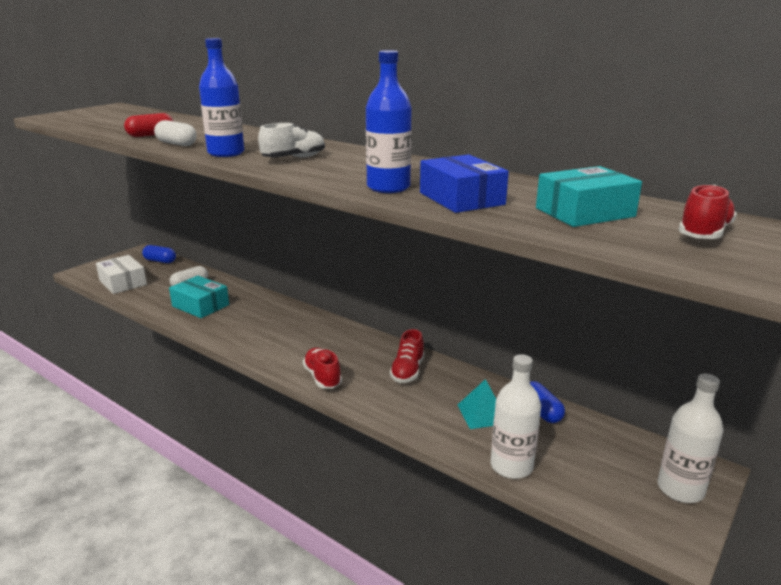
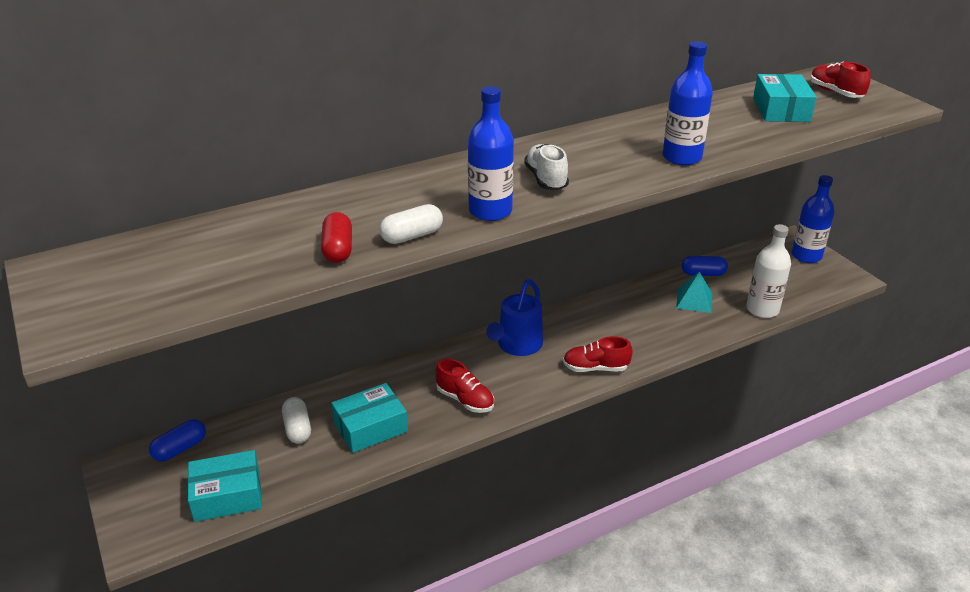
camera: 65 degrees left, 10 degrees up
(123, 282) = (227, 495): white box -> turquoise box
(329, 336) = (517, 345): none -> blue watering can
(407, 371) = (612, 317): red shoe -> red shoe (465, 400)
(461, 198) = (728, 138): blue box -> none
(680, 489) = (806, 256): white bottle -> blue bottle

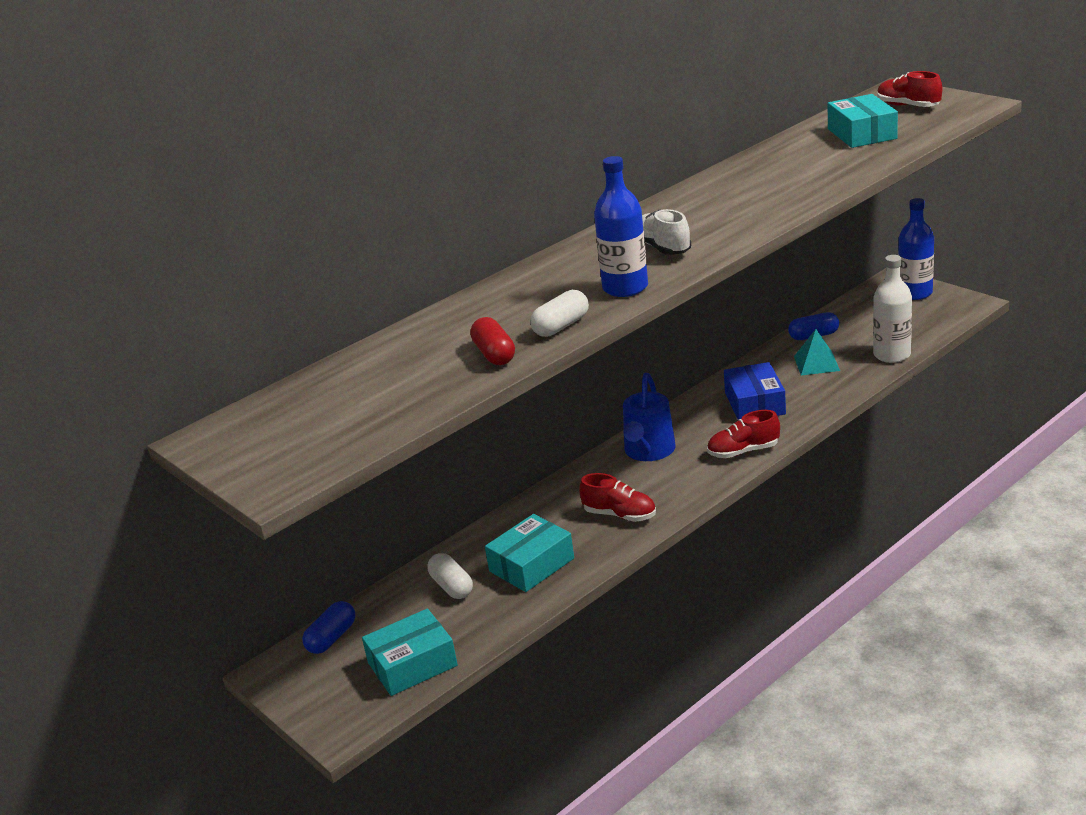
camera: 10 degrees left, 5 degrees down
(625, 324) = (755, 403): none -> blue box
(682, 157) = (787, 198): blue bottle -> none

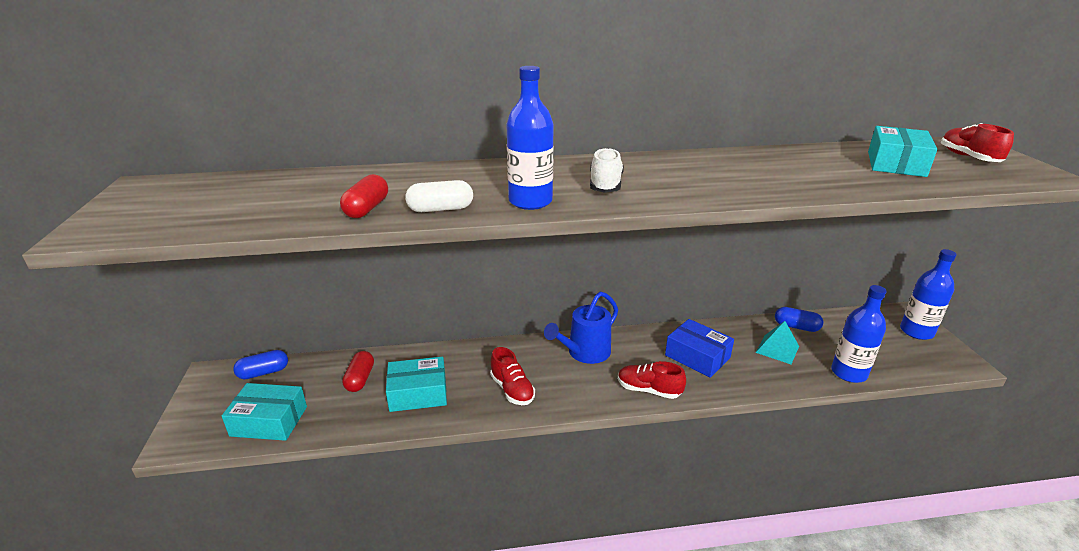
camera: 30 degrees right, 0 degrees up
(452, 586) = (360, 379): white capsule -> red capsule
(755, 403) = (697, 356): blue box -> blue box turned 75 degrees counterclockwise
(892, 355) = (848, 373): white bottle -> blue bottle

